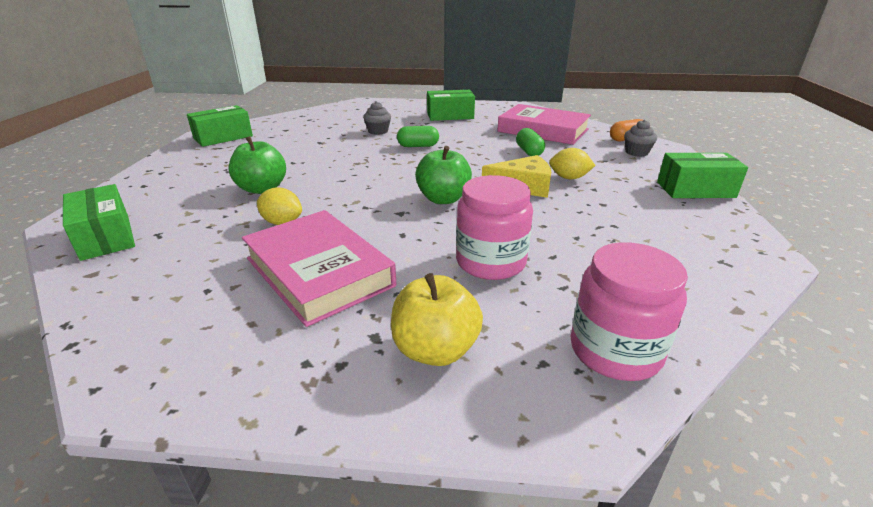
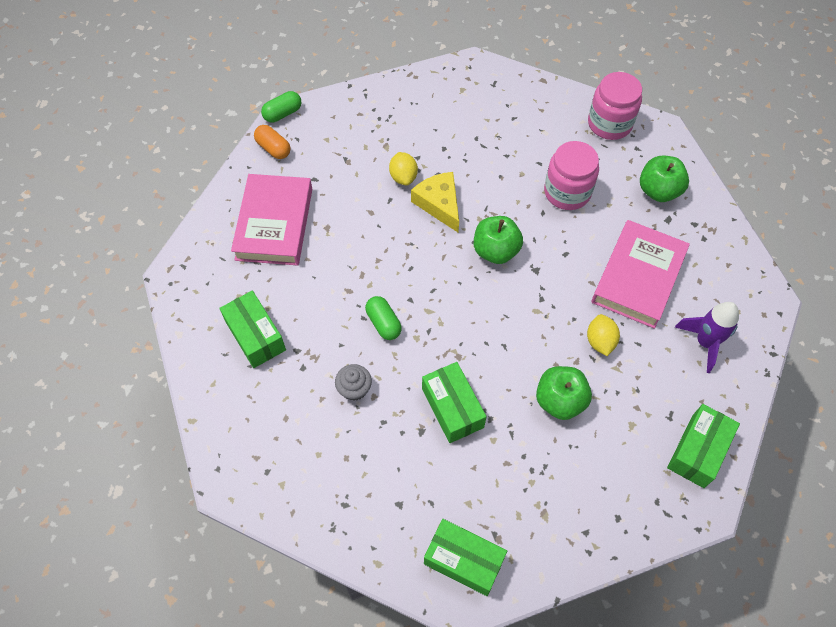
camera: 115 degrees left, 30 degrees up
(178, 289) = (705, 342): none -> purple rocket
(435, 350) = (658, 191): yellow apple -> green apple
(529, 152) = (352, 220): green capsule -> green capsule (283, 113)
(636, 152) = (311, 138): grey cupcake -> none
(695, 190) = (384, 96): green box -> green box (452, 408)

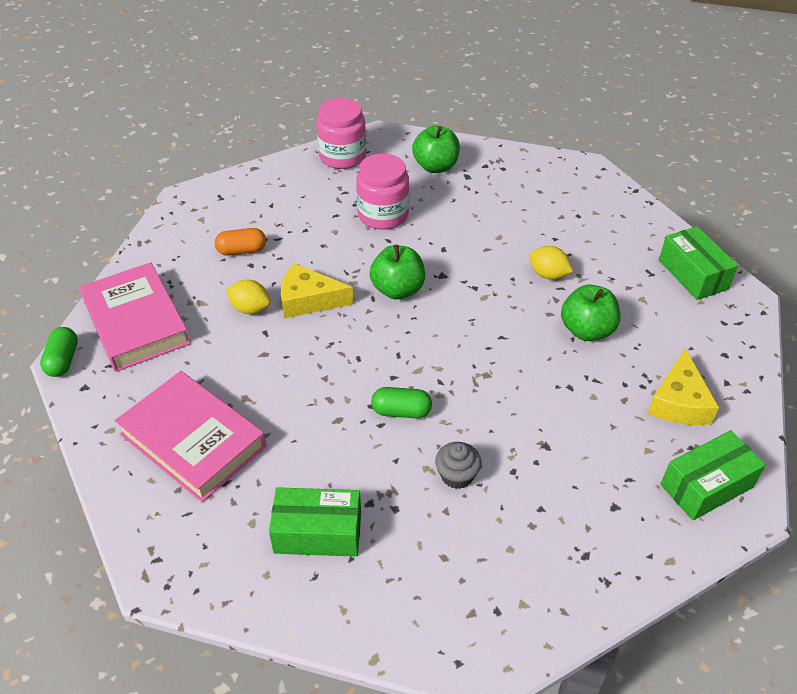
camera: 55 degrees left, 15 degrees down
(273, 148) = (97, 391): orange capsule -> orange capsule (242, 250)
(452, 408) = (538, 408): green box -> none
(535, 504) = (679, 402): none -> yellow cheese
(638, 277) = (506, 221): pink book -> pink book (136, 322)
(705, 342) = (598, 218): purple rocket -> none

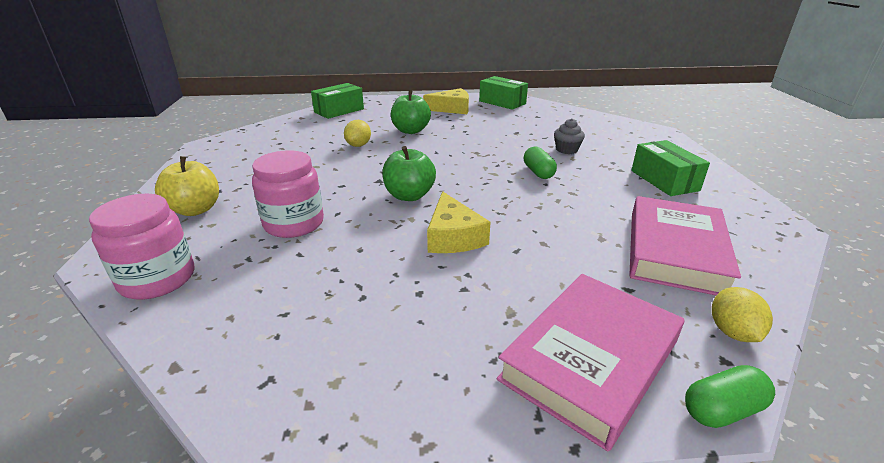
camera: 110 degrees left, 15 degrees down
(242, 250) = (396, 309): orange capsule -> none
(250, 309) = (492, 269): yellow lemon -> yellow lemon (732, 332)
(435, 166) = (195, 210): green apple -> yellow apple

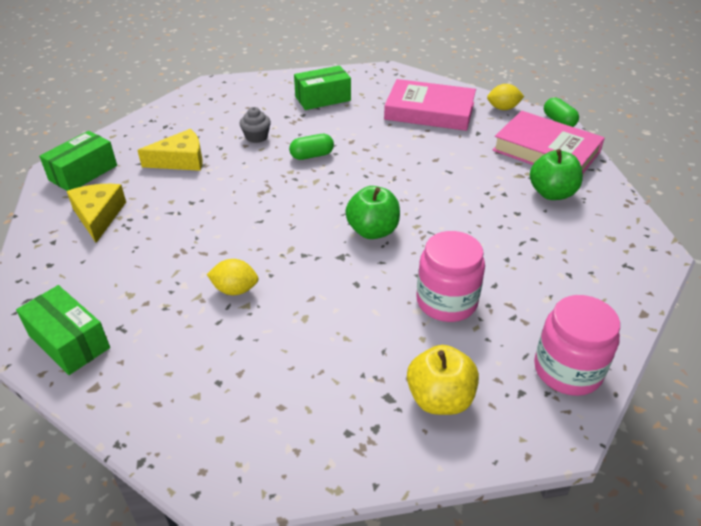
camera: 95 degrees left, 10 degrees up
(410, 131) = (184, 247): green apple -> green apple (551, 193)
(453, 236) = (439, 201): yellow cheese -> yellow cheese (180, 160)

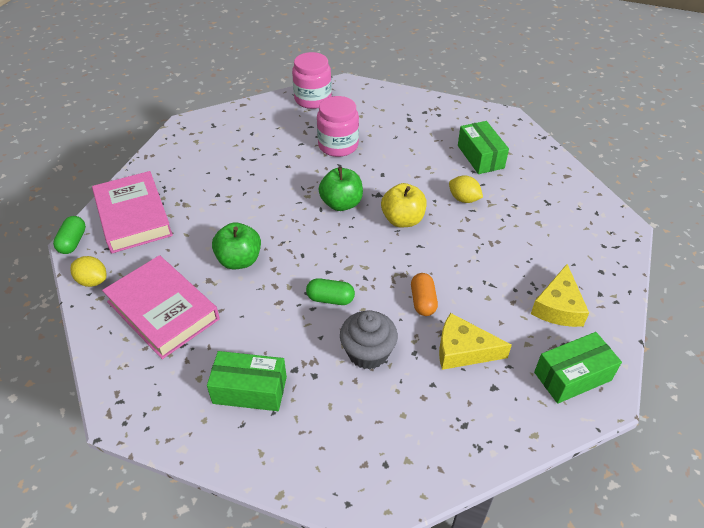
camera: 150 degrees left, 5 degrees up
(69, 341) = (582, 206): green box -> green box (480, 157)
(231, 179) = (423, 301): none -> orange capsule
(256, 137) = (368, 353): grey cupcake -> grey cupcake, size x1.53
(440, 399) = (385, 110): yellow apple -> yellow apple (402, 220)
(551, 193) = (185, 181): green apple -> green apple (239, 260)

